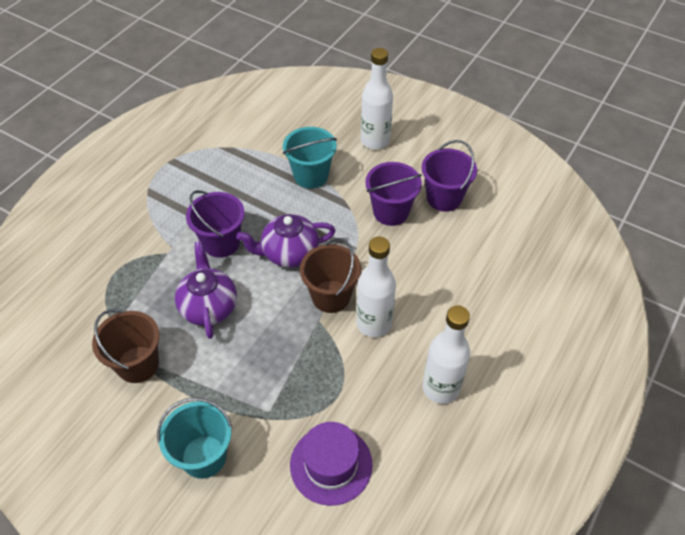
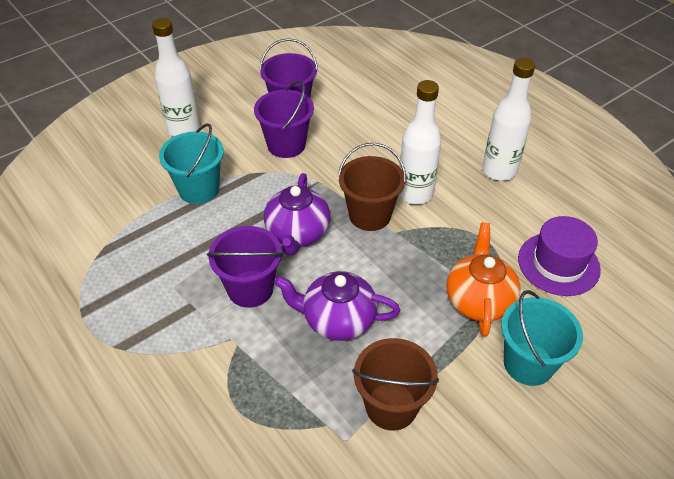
camera: 70 degrees left, 5 degrees down
(262, 403) = (478, 300): none -> orange teapot

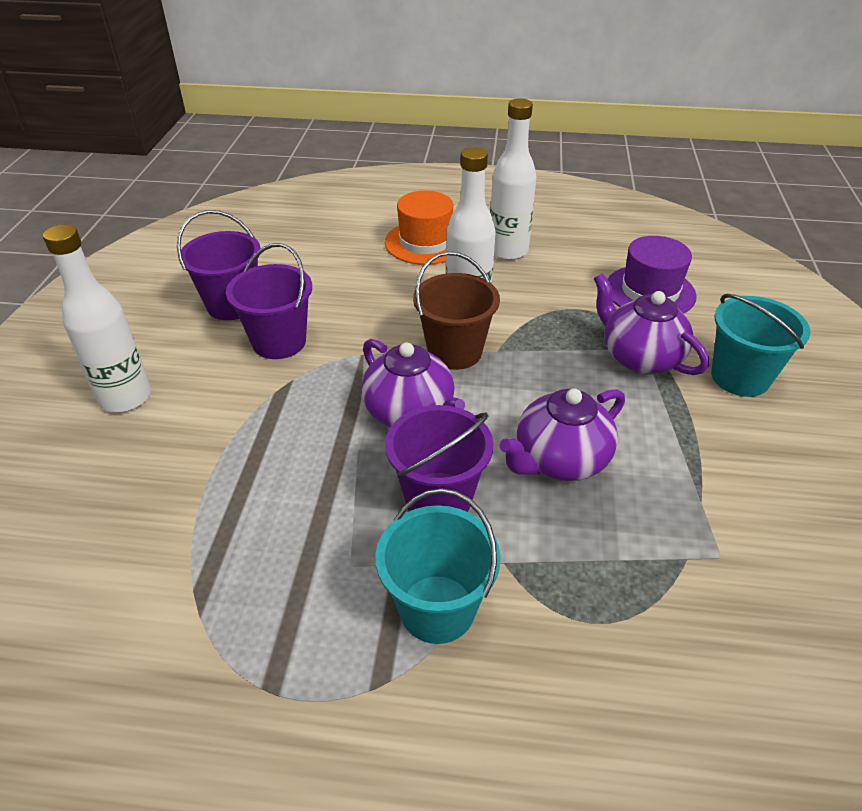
camera: 45 degrees left, 5 degrees down
(199, 189) = (236, 445): turquoise bucket -> turquoise bucket (437, 608)
(391, 406) = (707, 494): brown bucket -> none
(452, 131) = (425, 242): none -> orange hat
(478, 300) = (639, 357): orange teapot -> purple teapot

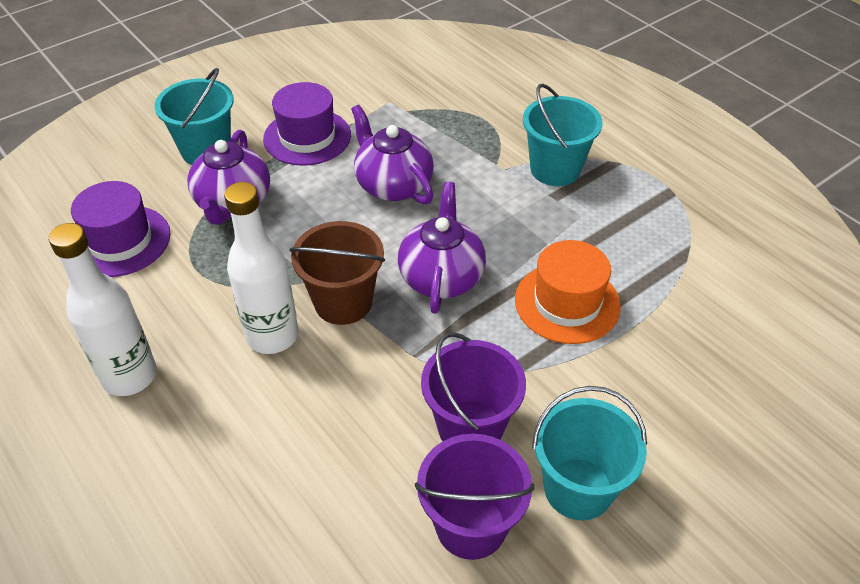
camera: 135 degrees left, 5 degrees up
(125, 397) = (659, 463): white bottle -> none
(177, 354) = (578, 488): none -> turquoise bucket
(425, 242) = (175, 460): orange hat -> orange hat (567, 303)
(438, 498) = (491, 214): purple bucket -> none
(559, 460) = (393, 185): purple teapot -> purple teapot turned 135 degrees counterclockwise
(703, 449) = (307, 137): none -> purple hat

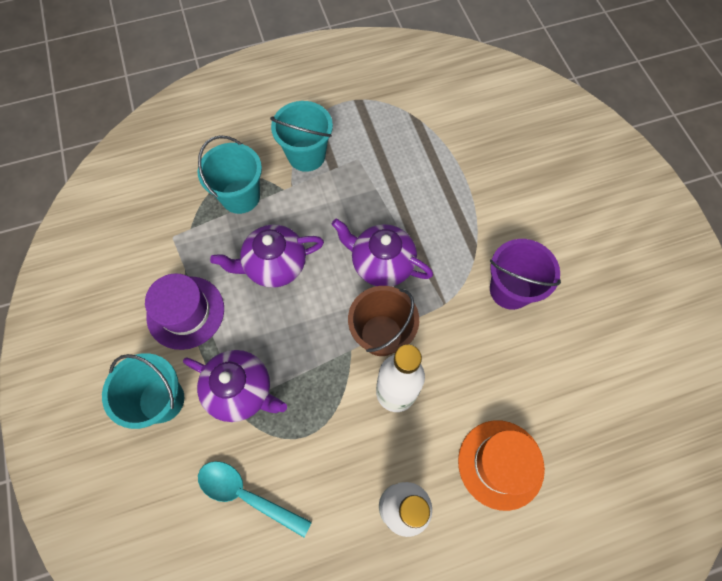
camera: 70 degrees left, 20 degrees up
(120, 241) = (247, 495): purple hat -> turquoise spoon
(471, 526) = (577, 313): purple bucket -> none
(567, 303) = (431, 199): orange hat -> orange hat (500, 464)
(578, 488) = (566, 248): turquoise bucket -> turquoise bucket (240, 196)

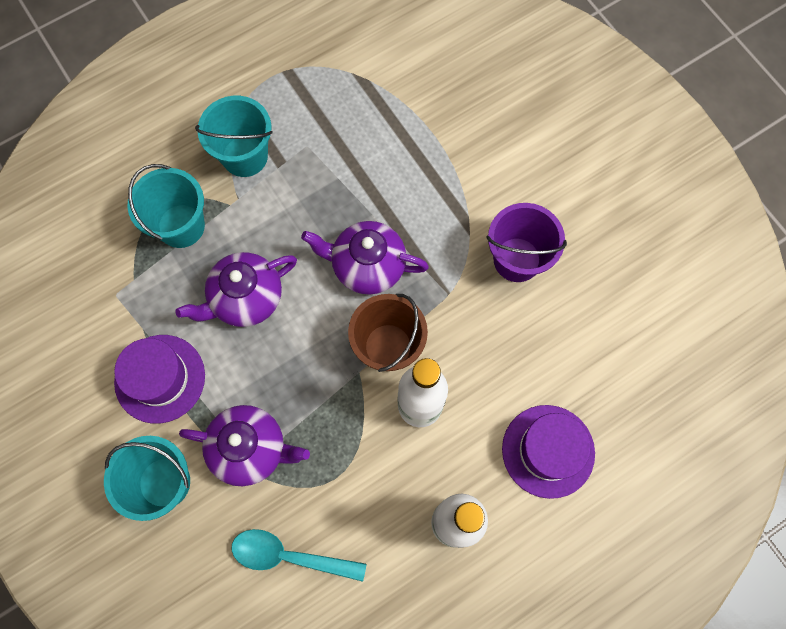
camera: 15 degrees left, 5 degrees up
(500, 464) = (548, 451): orange hat -> purple hat

